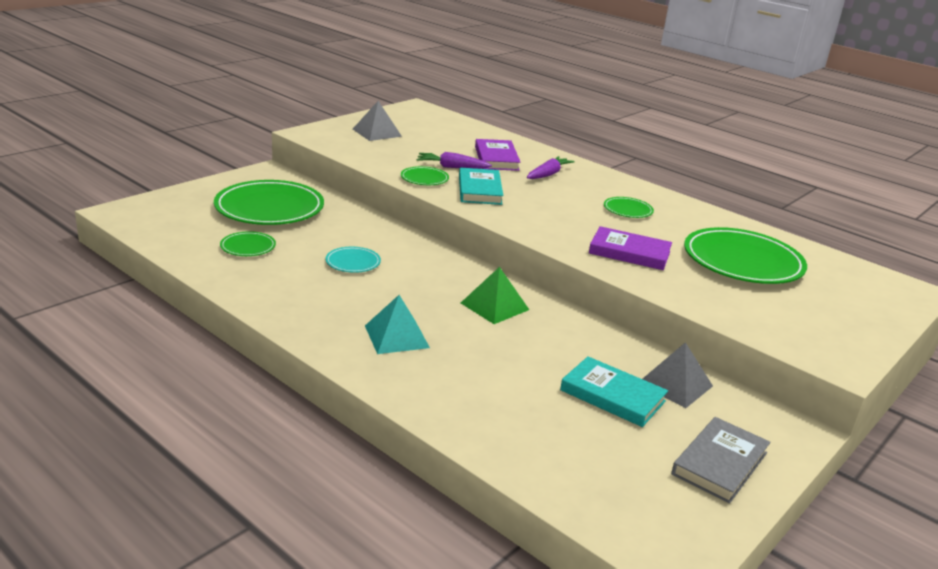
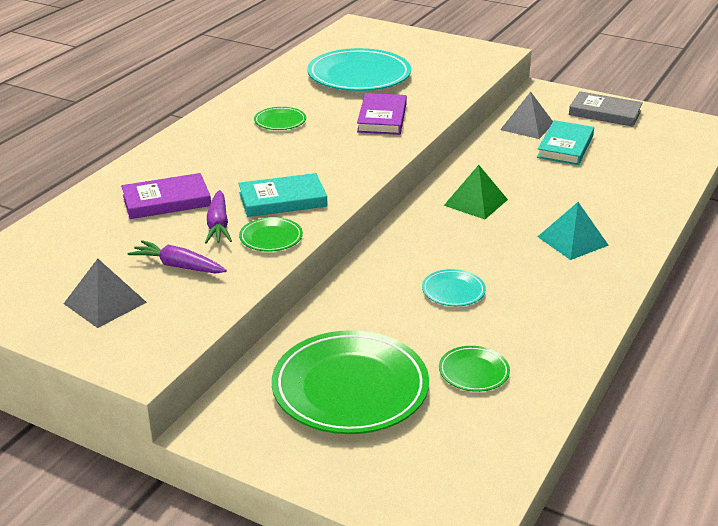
camera: 100 degrees left, 5 degrees up
(548, 174) = (203, 166): purple carrot -> purple carrot (178, 266)
(742, 261) = (359, 76): green plate -> turquoise plate

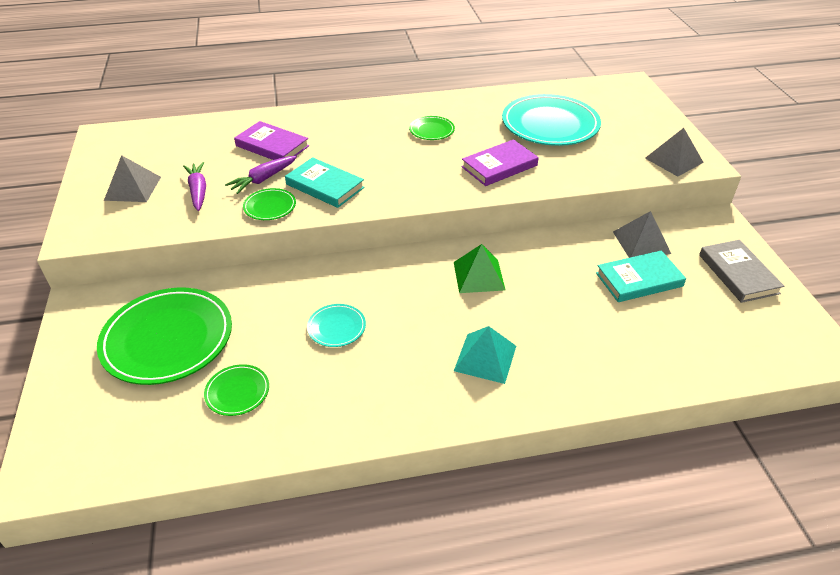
camera: 50 degrees right, 10 degrees up
(480, 59) = (674, 160): none -> grey pyramid

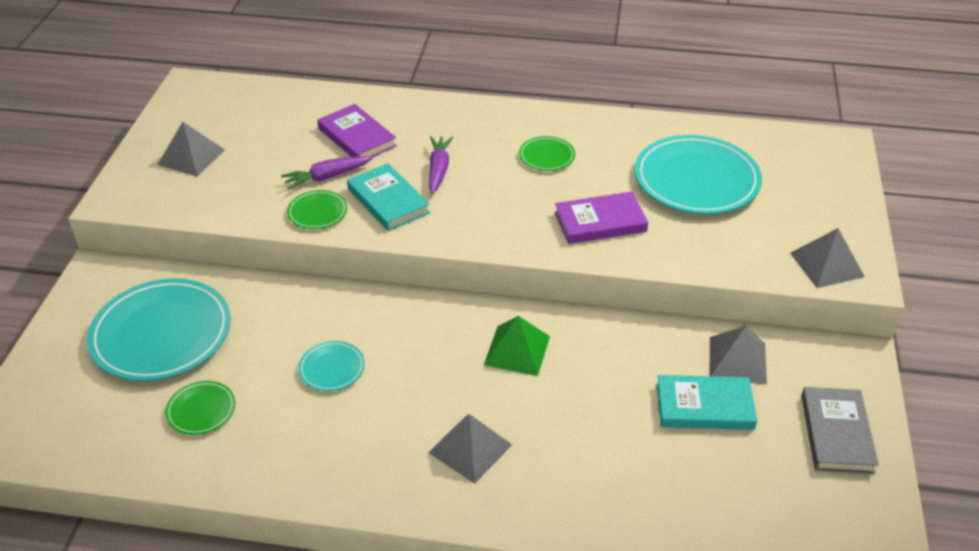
camera: 20 degrees right, 0 degrees up
(168, 339) = (161, 334): green plate -> turquoise plate
(198, 191) = (254, 176): purple carrot -> purple carrot (438, 170)
(485, 358) = (470, 448): turquoise pyramid -> grey pyramid

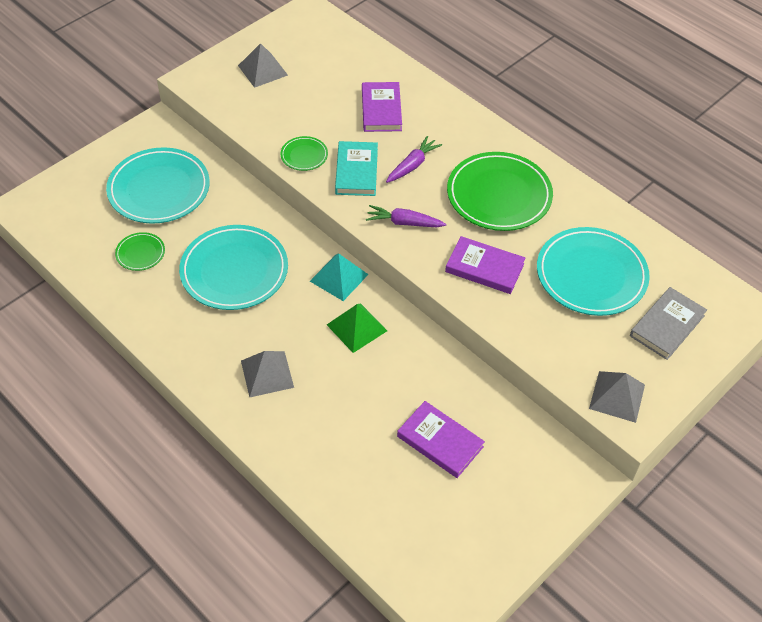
camera: 35 degrees right, 10 degrees up
(327, 177) = (334, 131): purple carrot -> purple carrot (404, 223)
(332, 368) = (234, 271): turquoise plate -> turquoise plate, size x2.17
(451, 315) = (339, 277): none -> turquoise pyramid
(546, 156) = (499, 195): green plate -> green plate, size x2.17
(704, 406) = (440, 441): turquoise book -> purple book
(737, 360) = (497, 425): grey pyramid -> none
(836, 433) = (510, 517): grey book -> grey book (667, 325)

